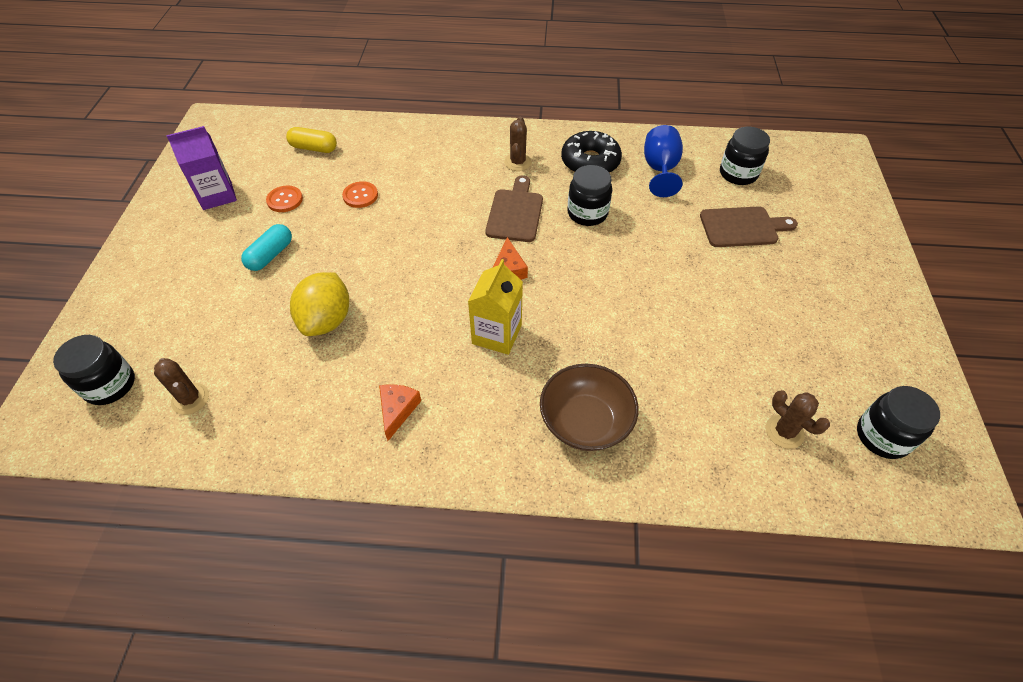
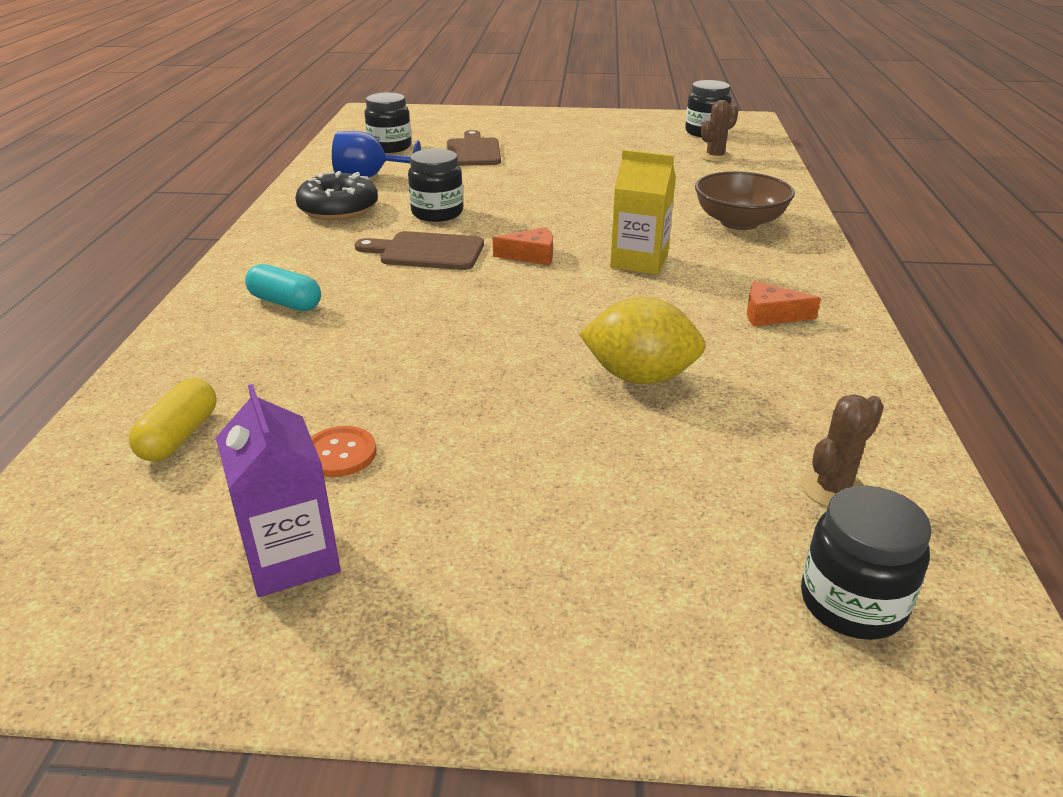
camera: 90 degrees left, 20 degrees down
(270, 255) = (496, 450): turquoise capsule -> turquoise capsule (285, 303)
(360, 196) = (353, 370): orange button -> none
(517, 162) = (319, 250): brown cactus -> none

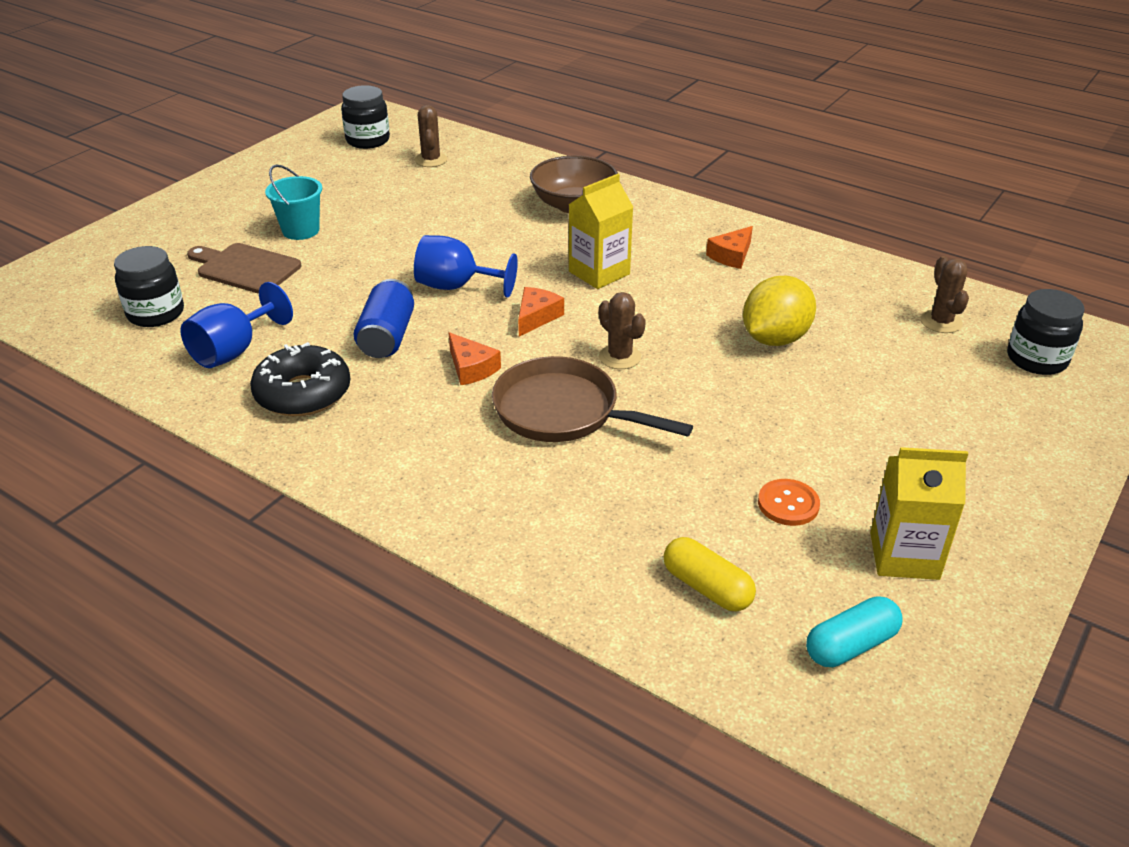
camera: 60 degrees left, 5 degrees up
(285, 303) = (502, 478): turquoise capsule -> turquoise capsule (851, 645)
(291, 558) = (904, 556): purple carton -> yellow carton
(399, 303) = (563, 412): none -> brown pan
(426, 252) = (471, 368): brown cutting board -> orange cheese
(437, 213) = (387, 337): black jar -> blue can
(510, 305) = (620, 357): none -> brown cactus
(537, 215) = (456, 286): none -> blue goblet
(544, 151) = (300, 230): none -> turquoise bucket

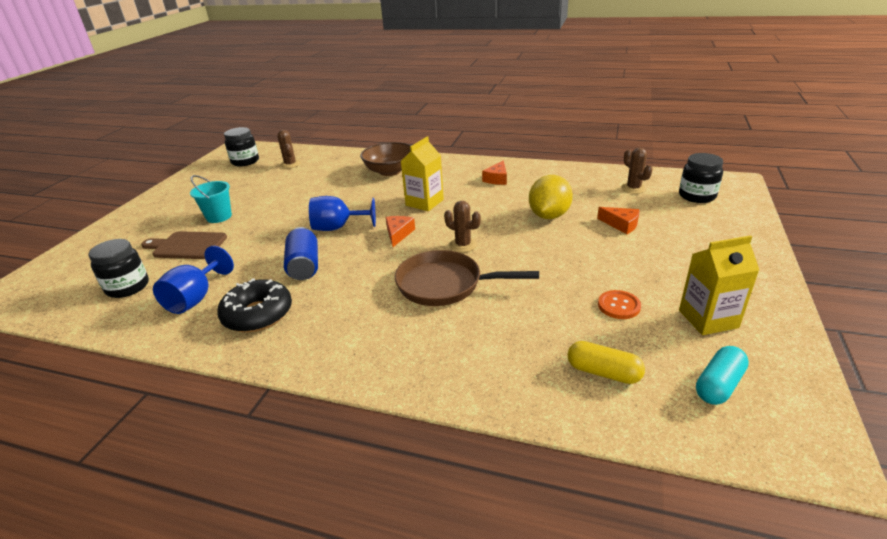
camera: 15 degrees left, 5 degrees down
(471, 368) = (370, 272): orange cheese -> orange cheese (621, 224)

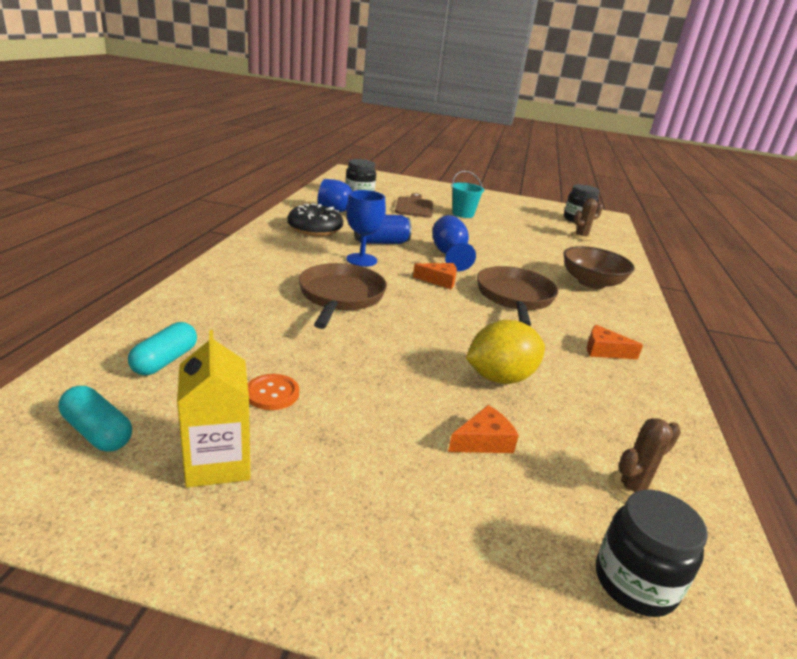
camera: 80 degrees right, 5 degrees down
(354, 276) = (361, 260): none -> blue goblet
(424, 202) = (514, 297): yellow carton -> brown pan
(463, 245) = (417, 312): brown cactus -> none
(549, 216) = (500, 378): yellow lemon -> yellow lemon turned 45 degrees counterclockwise
(603, 372) = (165, 361): yellow capsule -> turquoise capsule
(621, 224) = (483, 441): orange cheese -> orange cheese turned 150 degrees counterclockwise

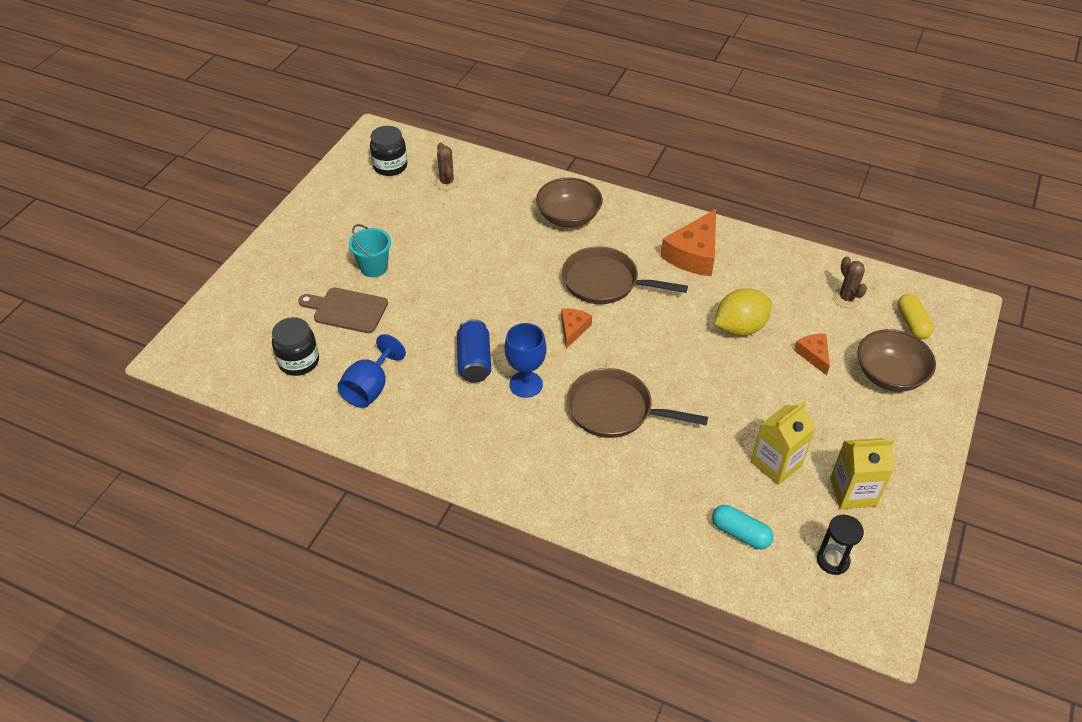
camera: 75 degrees left, 20 degrees up
(97, 432) = (832, 560): turquoise capsule -> black hourglass
(272, 393) = (776, 464): orange button -> yellow carton
(315, 229) = (434, 419): black donut -> none
(449, 255) = (507, 308): blue goblet -> none
(479, 531) = (889, 375): none -> brown bowl
(500, 378) = (740, 328): yellow lemon -> yellow lemon turned 75 degrees clockwise
(604, 351) = (694, 254): orange cheese -> orange cheese, size x1.86
(634, 582) = (912, 323): black jar -> yellow capsule

